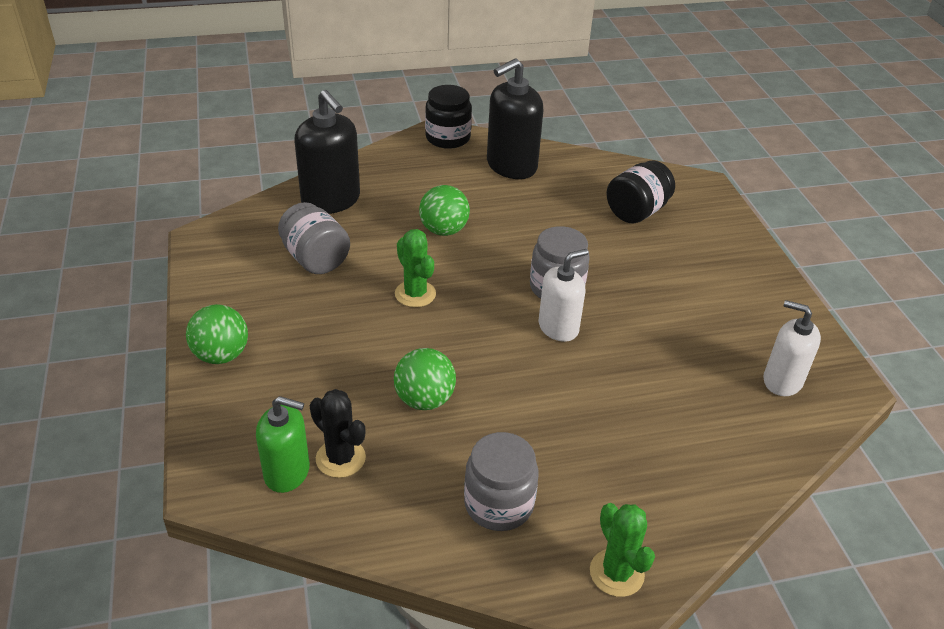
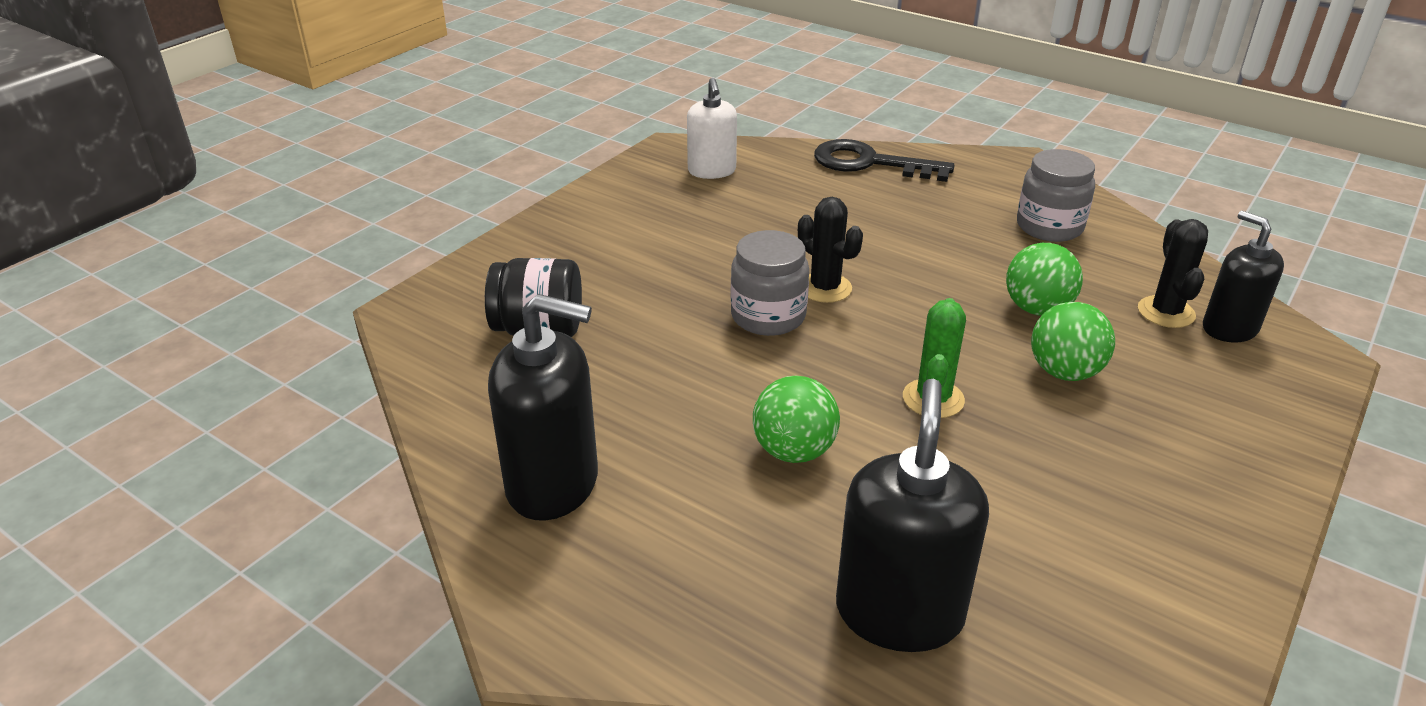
camera: 130 degrees left, 5 degrees down
(221, 355) = (1249, 468): green ball -> green ball (1064, 372)
(287, 472) = (1229, 328): green soap dispenser -> black soap dispenser
(315, 259) = (1021, 521): grey jar -> none
(448, 138) = (546, 609): black jar -> none
(558, 327) = (825, 288): white soap dispenser -> black cactus
(616, 573) = (1005, 168): green cactus -> none
(714, 484) = (870, 163): none -> black key

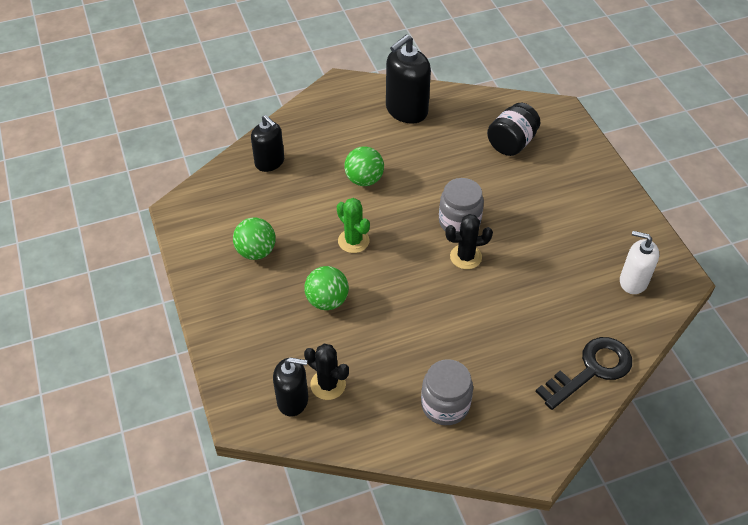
camera: 125 degrees right, 15 degrees up
(899, 612) = (269, 162): black soap dispenser -> black soap dispenser, size x0.65
(1037, 309) = (378, 330): green ball -> green ball (256, 251)

